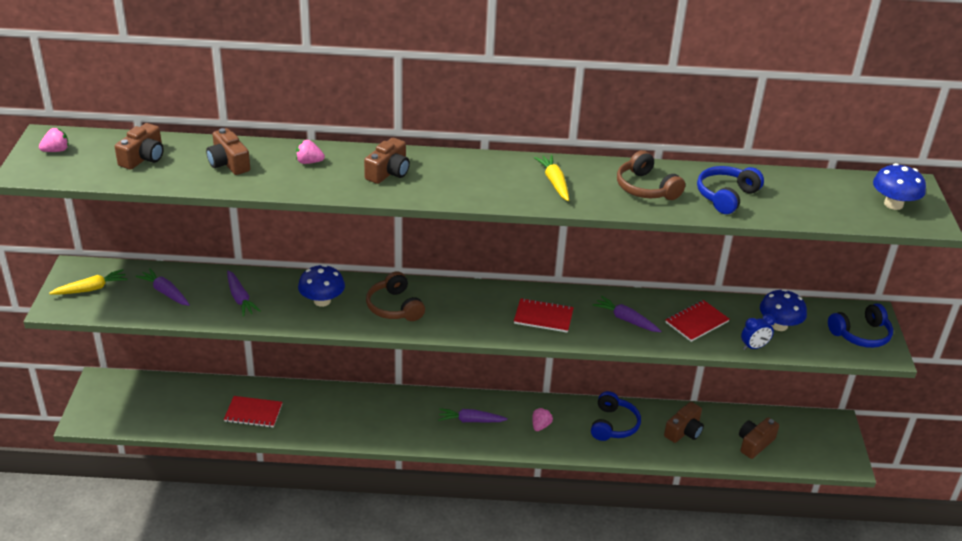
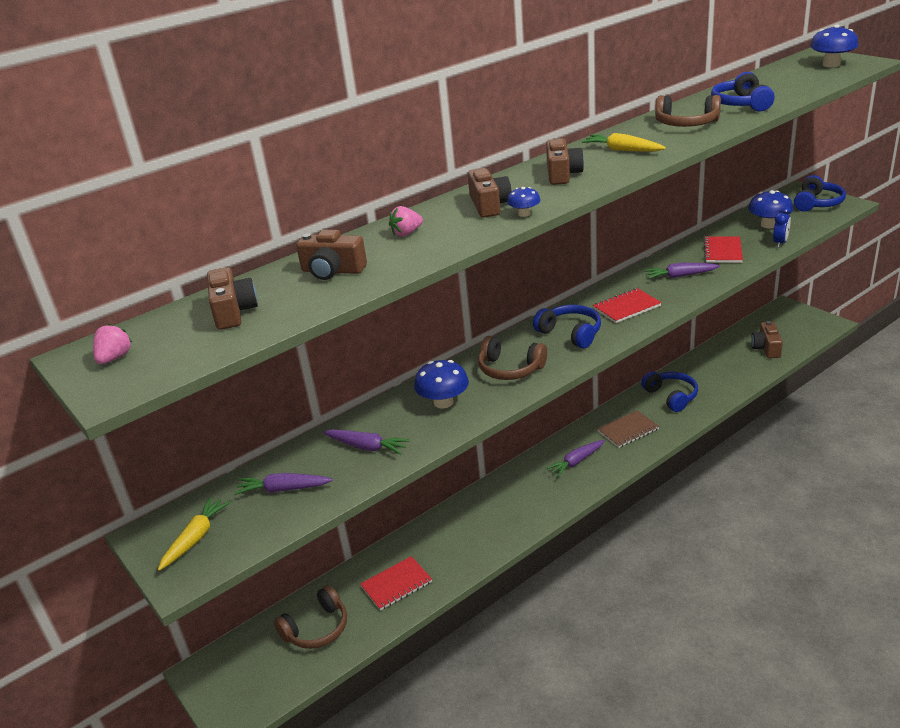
camera: 35 degrees left, 5 degrees down
(181, 404) = (316, 628): none -> brown headphones
(392, 193) = (524, 214): none -> blue mushroom
(473, 309) = (570, 333): none -> blue headphones
(540, 426) = (628, 430): pink strawberry -> brown notebook
(684, 431) = (717, 370): brown camera -> brown camera (562, 174)

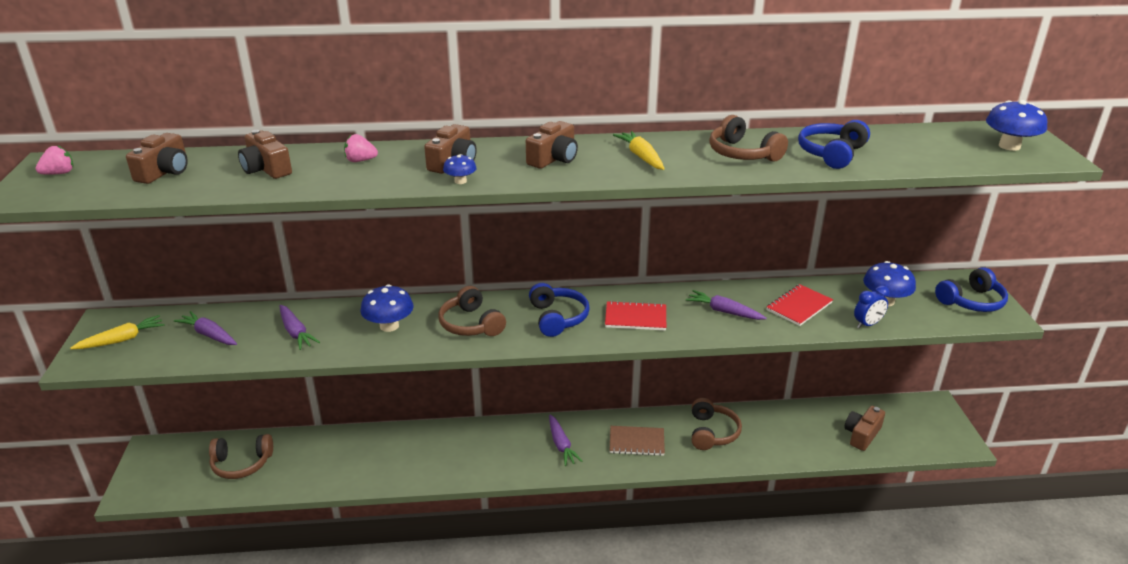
camera: 30 degrees right, 0 degrees up
(396, 584) = (323, 464): red notebook -> none
(576, 462) = (561, 445): purple carrot -> purple carrot turned 105 degrees counterclockwise
(671, 396) = (712, 432): blue headphones -> brown headphones

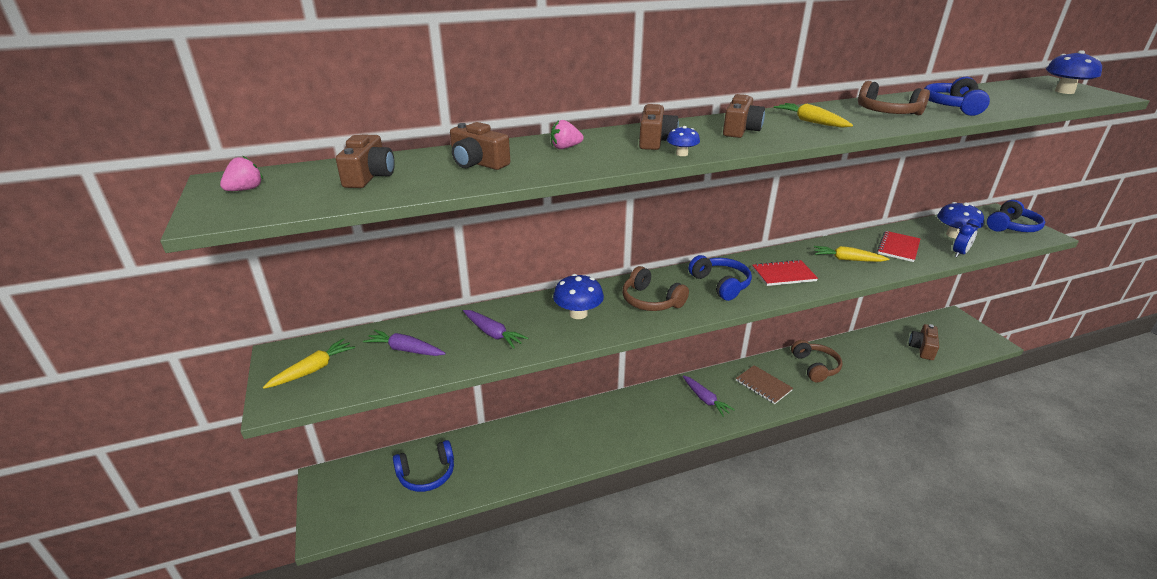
camera: 15 degrees left, 0 degrees up
(242, 464) = (427, 474): brown headphones -> blue headphones
(636, 442) = (763, 385): brown notebook -> brown notebook turned 60 degrees clockwise
(724, 311) = (847, 259): purple carrot -> yellow carrot

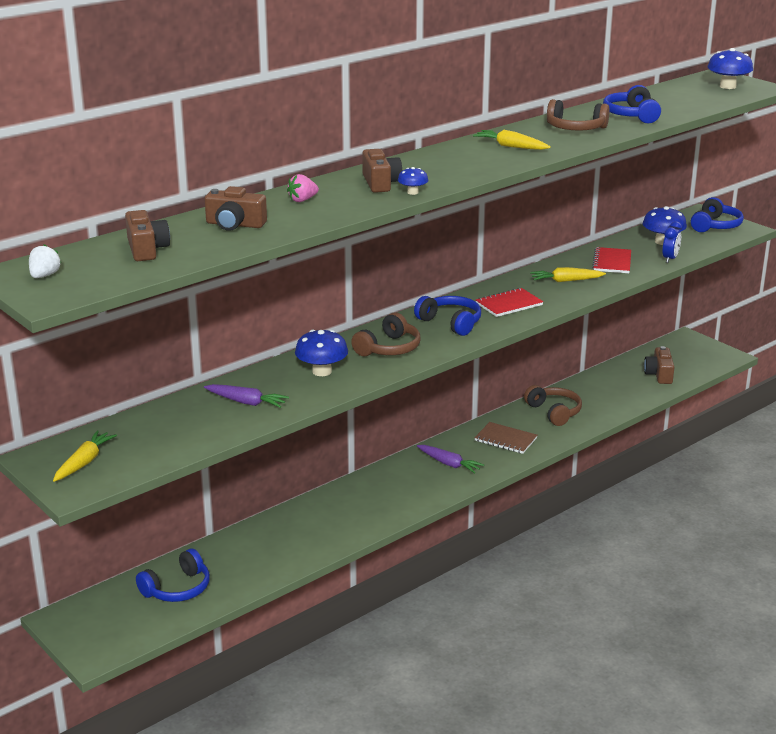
camera: 20 degrees left, 5 degrees down
(245, 189) = (44, 276): pink strawberry -> white strawberry
(405, 350) = (166, 430): purple carrot -> none
(651, 301) = (388, 348): brown headphones -> brown headphones turned 75 degrees counterclockwise
(740, 130) = (451, 162): brown camera -> none

